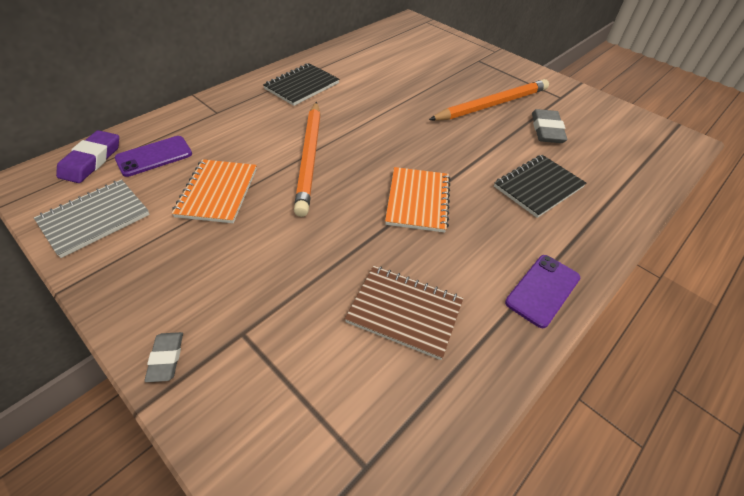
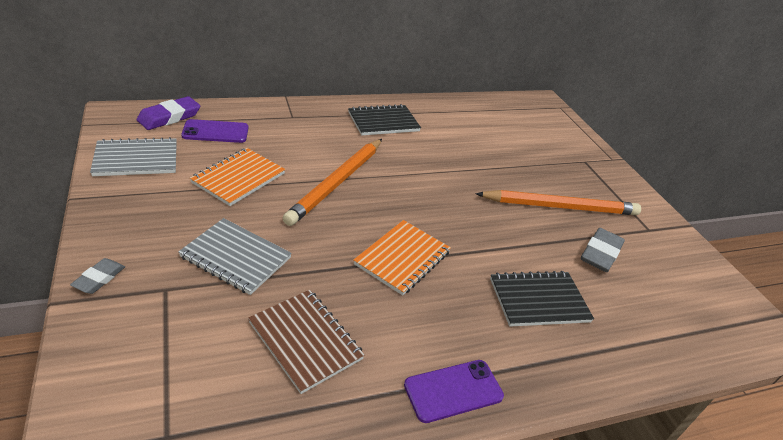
camera: 25 degrees right, 10 degrees down
(281, 269) = (236, 257): none -> grey notebook

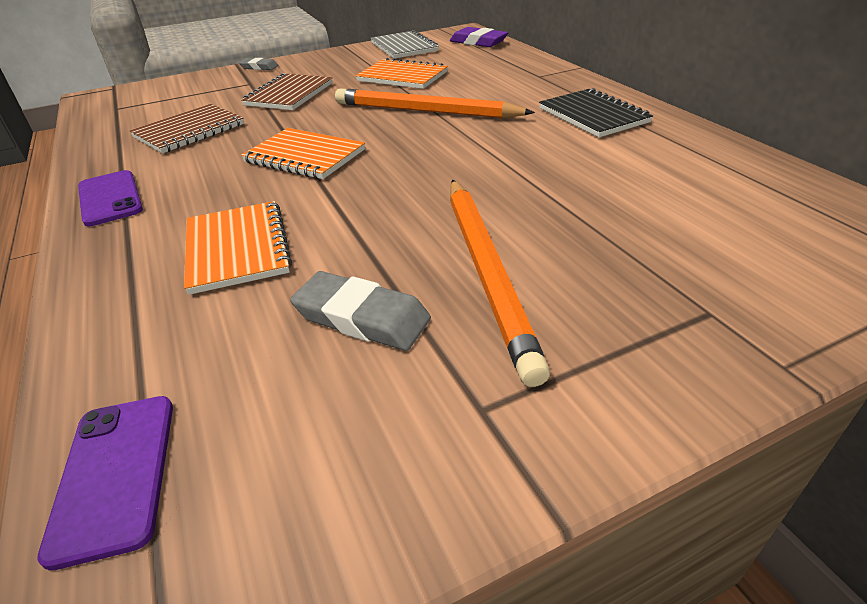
camera: 90 degrees right, 0 degrees up
(215, 132) = (471, 57): purple phone -> purple phone (114, 474)
(236, 257) = (289, 94): grey notebook -> brown notebook
(538, 300) = (237, 248): black notebook -> orange notebook

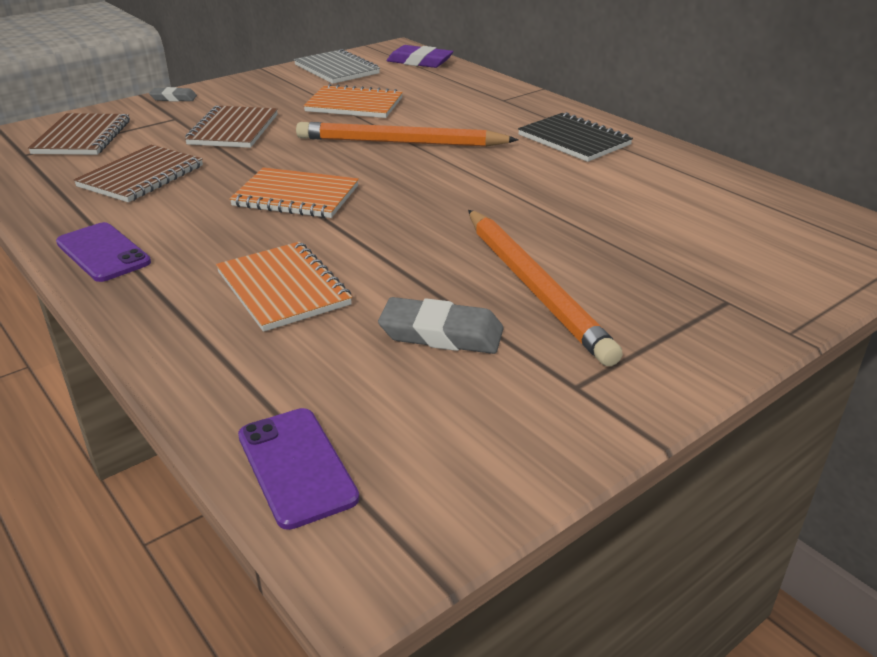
camera: 15 degrees left, 5 degrees down
(168, 96) = (82, 137): none -> brown notebook

